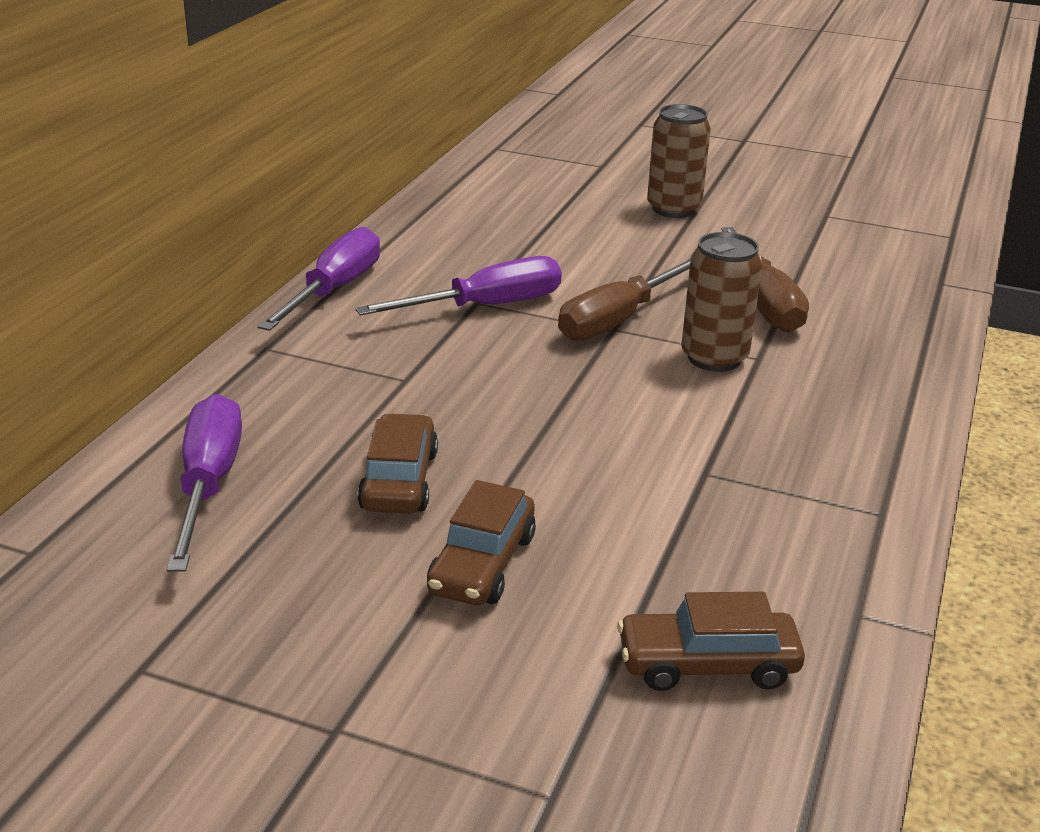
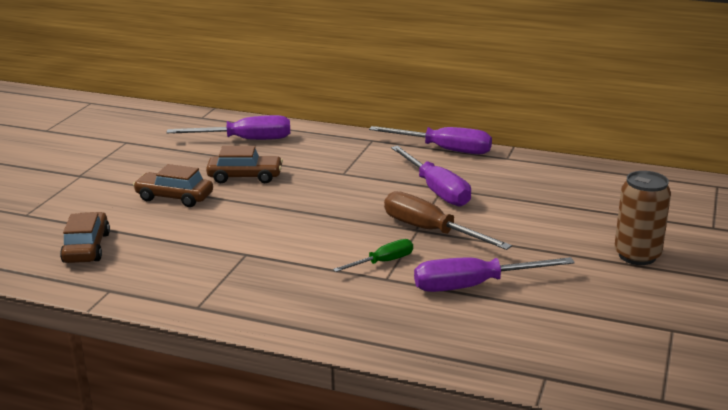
camera: 90 degrees right, 5 degrees down
(714, 358) = (383, 262): brown can -> green screwdriver
(764, 302) = (474, 286): brown screwdriver -> purple screwdriver

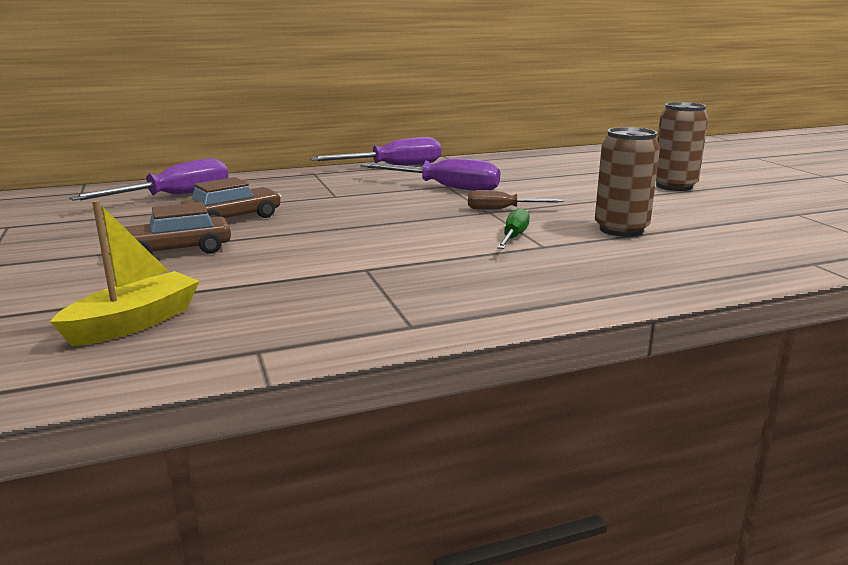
camera: 40 degrees left, 5 degrees down
(87, 248) = (134, 323): brown car -> yellow boat
(430, 231) = (502, 209): brown screwdriver -> brown screwdriver, size x0.58
(474, 286) = (621, 230): purple screwdriver -> brown can

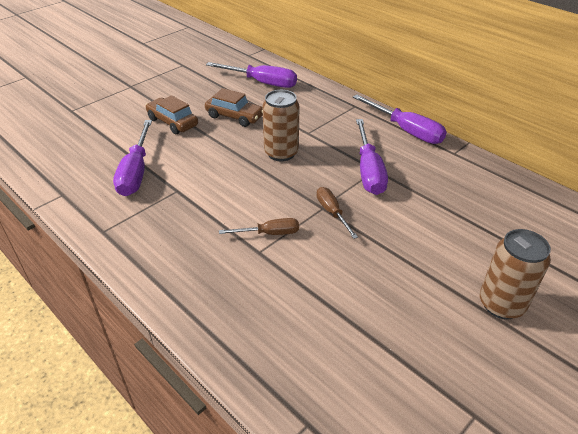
camera: 65 degrees right, 20 degrees up
(134, 323) = (81, 151): yellow boat -> none
(276, 287) = (136, 172): none -> purple screwdriver
(513, 237) = (269, 233): green screwdriver -> brown screwdriver
(621, 230) = (324, 286): brown can -> brown can (281, 153)

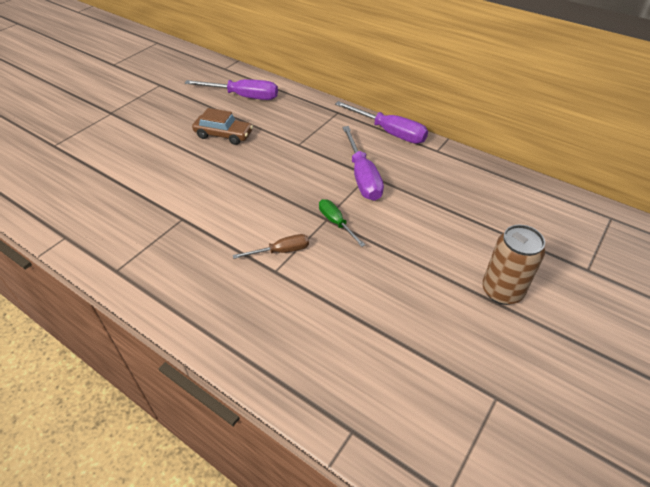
camera: 10 degrees left, 5 degrees up
(136, 172) = (136, 204): purple screwdriver -> none
(172, 122) = (162, 147): brown car -> none
(281, 153) = (276, 168): brown can -> none
(332, 213) = (336, 223): brown screwdriver -> green screwdriver

